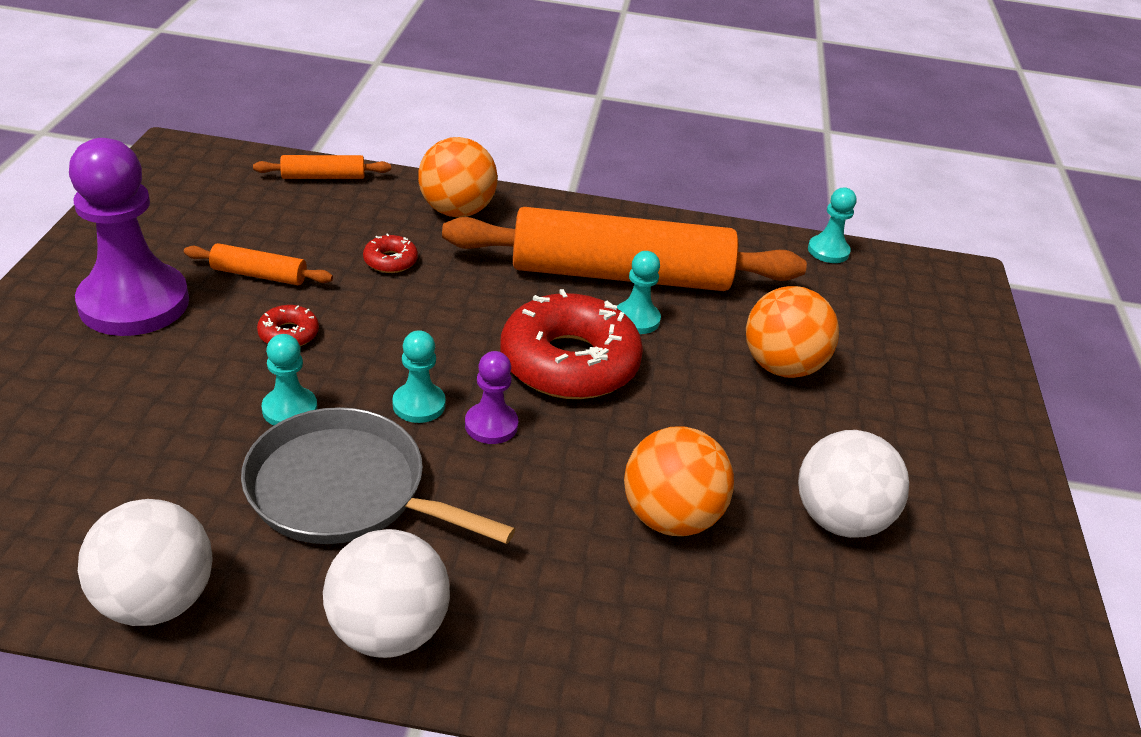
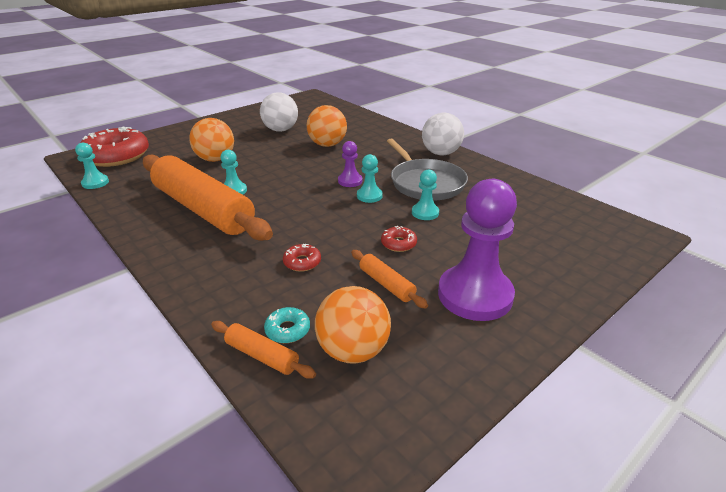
camera: 135 degrees left, 5 degrees down
(156, 600) = (510, 179): white ball -> none
(323, 199) = (287, 330): none -> turquoise donut
(457, 211) = (217, 280): orange ball -> orange ball (353, 350)
(569, 362) = (289, 187): red donut -> red donut (117, 156)

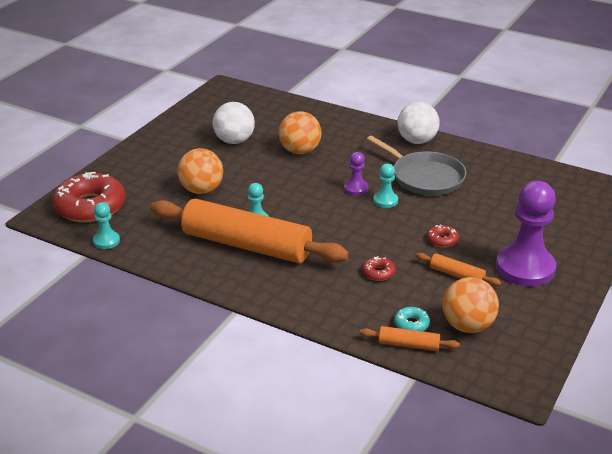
camera: 20 degrees left, 0 degrees up
(425, 213) = (444, 207): turquoise pawn -> none

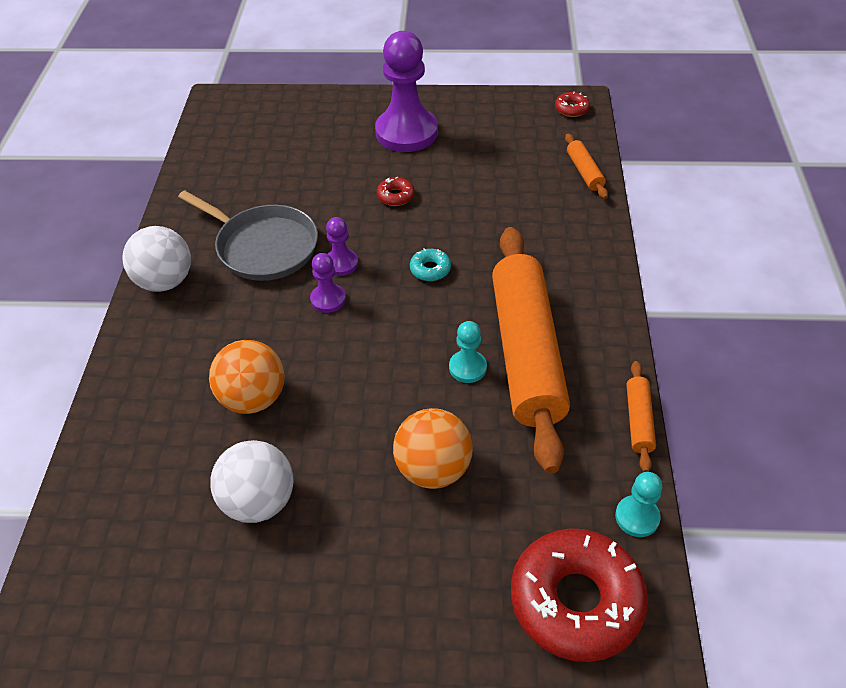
camera: 115 degrees left, 15 degrees up
(378, 273) = (491, 224): red donut -> red donut (571, 109)
(385, 201) = (341, 263): turquoise pawn -> purple pawn
(411, 324) = (554, 178): turquoise donut -> turquoise donut (430, 269)
(424, 177) = (263, 246): grey pan -> grey pan turned 105 degrees clockwise
(457, 275) = (452, 171): orange rolling pin -> orange rolling pin (639, 420)
(467, 326) = (526, 145): orange ball -> none

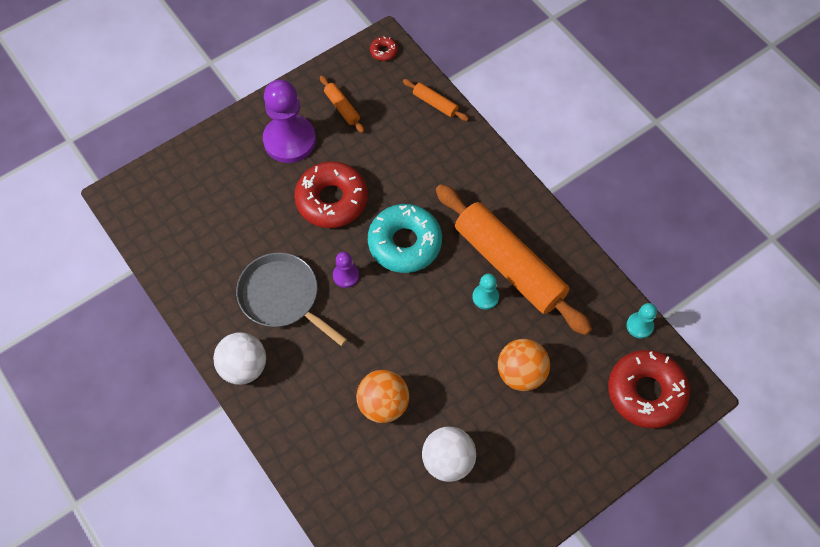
camera: 40 degrees left, 15 degrees up
(263, 246) = (282, 297): grey pan -> grey pan turned 135 degrees counterclockwise
(328, 299) = (362, 307): purple pawn -> none
(395, 196) = (332, 200): red donut -> red donut, size x2.38
(430, 269) = (404, 243): turquoise donut -> turquoise donut, size x2.38
(639, 420) = (599, 267): orange rolling pin -> orange rolling pin (342, 107)

